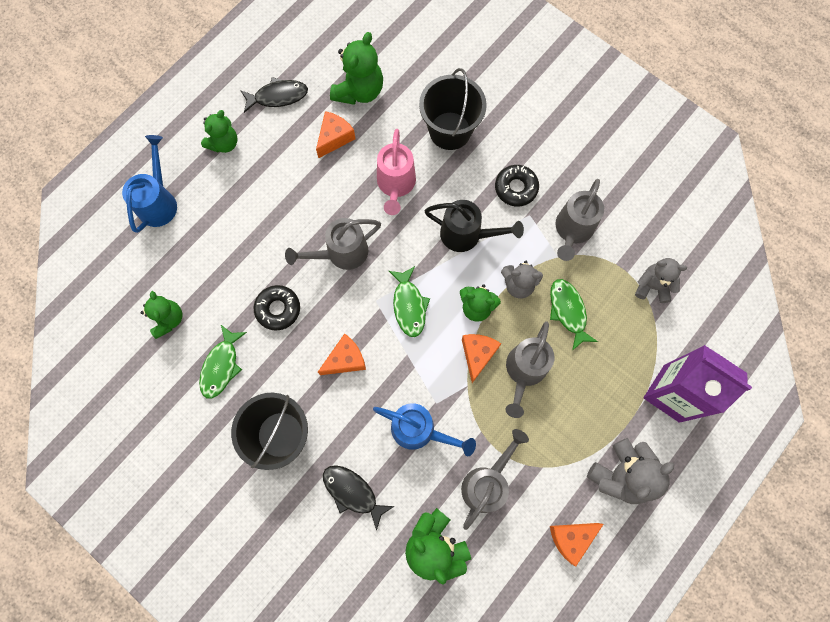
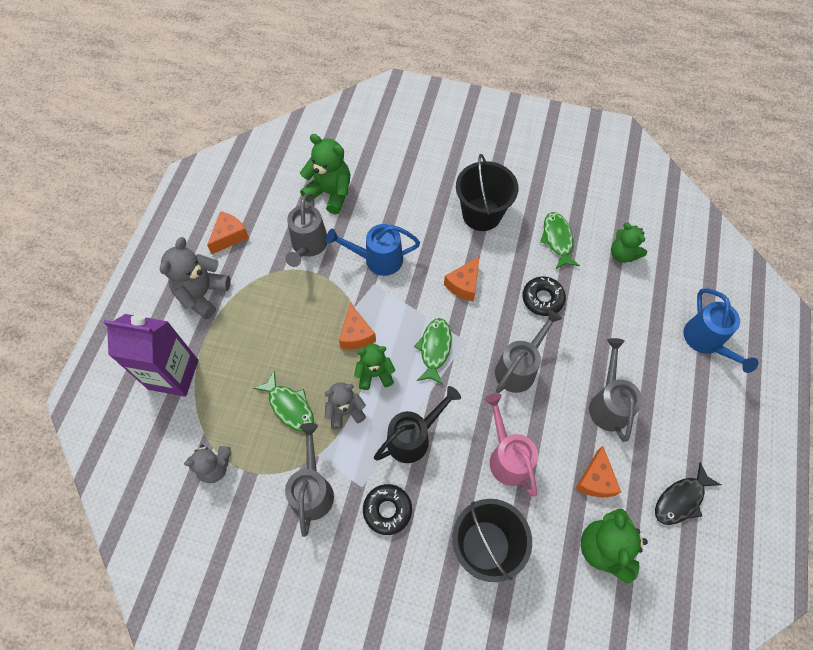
camera: 155 degrees right, 10 degrees down
(224, 143) = (694, 423): green teddy bear -> none
(352, 492) = (407, 201): black fish -> none
(409, 306) = (434, 349): green fish -> green fish turned 45 degrees clockwise
(467, 235) = (414, 437): black watering can -> black watering can turned 150 degrees clockwise
(524, 372) = (310, 337): grey watering can -> grey watering can (608, 403)

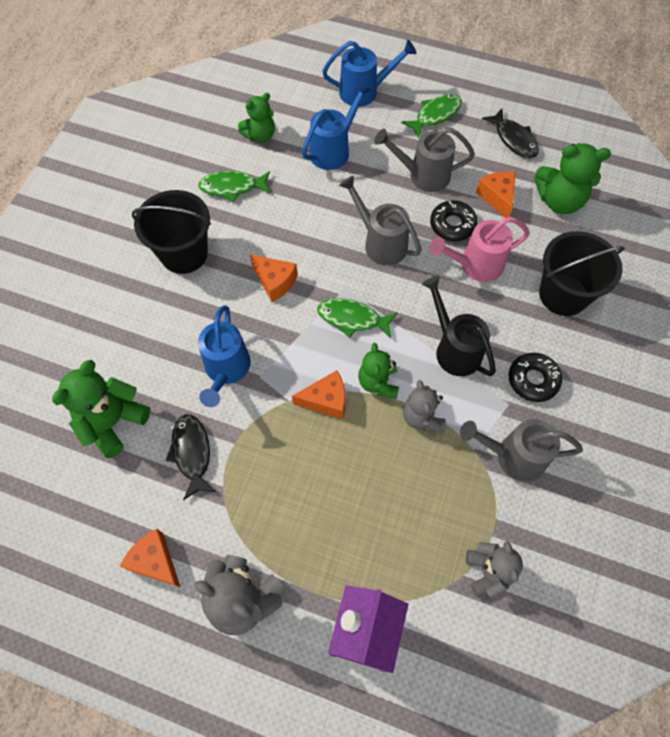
camera: 85 degrees left, 0 degrees up
(289, 406) = (414, 480): green fish -> green fish (435, 115)
(308, 246) = (192, 453): grey watering can -> black fish
(542, 299) = (302, 211): black donut -> black donut (452, 225)
(595, 479) = (497, 197): orange cheese -> orange cheese turned 120 degrees counterclockwise
(621, 319) = (334, 150): none -> blue watering can

